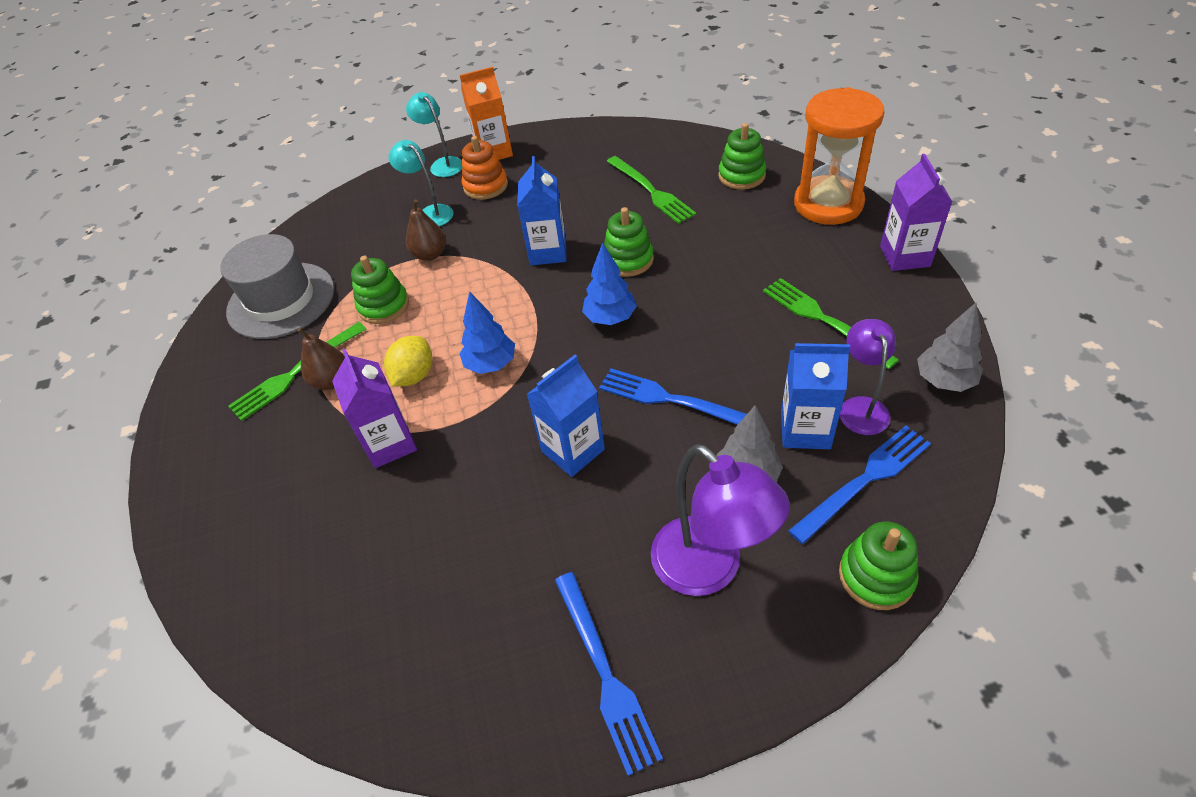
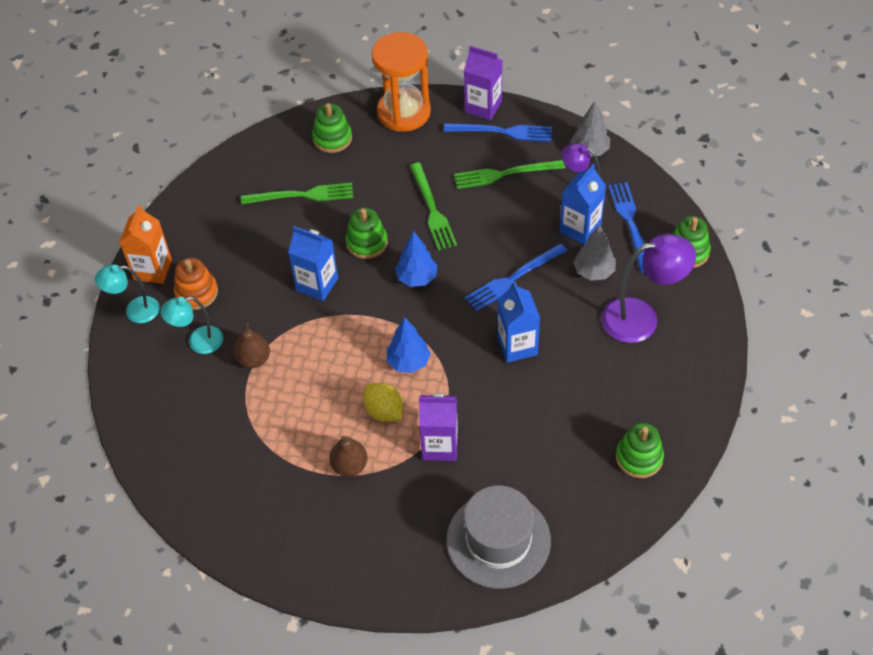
camera: 65 degrees left, 5 degrees up
(281, 300) = (223, 480): grey hat -> grey hat (498, 540)
(296, 372) = (322, 488): green fork -> green fork (432, 209)
(383, 306) = (291, 409): green stacking toy -> green stacking toy (639, 457)
(604, 673) = (673, 392): blue fork -> blue fork (502, 132)

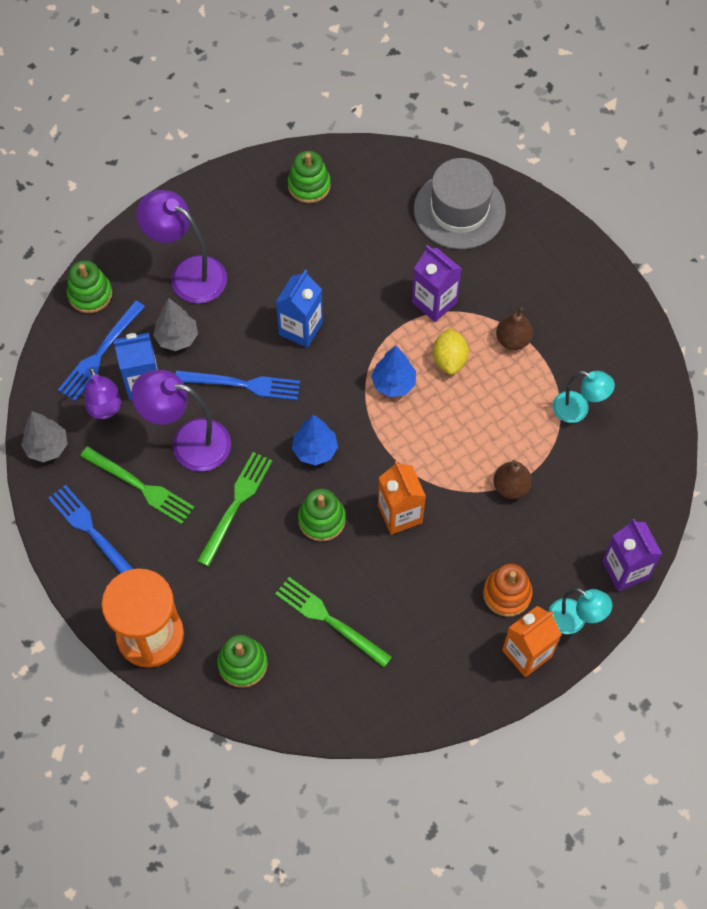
camera: 140 degrees left, 10 degrees up
(198, 342) = (543, 542): turquoise lamp -> turquoise lamp (578, 410)
(317, 284) = (400, 514): blue carton -> orange carton
(483, 107) = (77, 576): purple carton -> purple carton (625, 570)
(505, 219) = (188, 443): none -> purple lamp

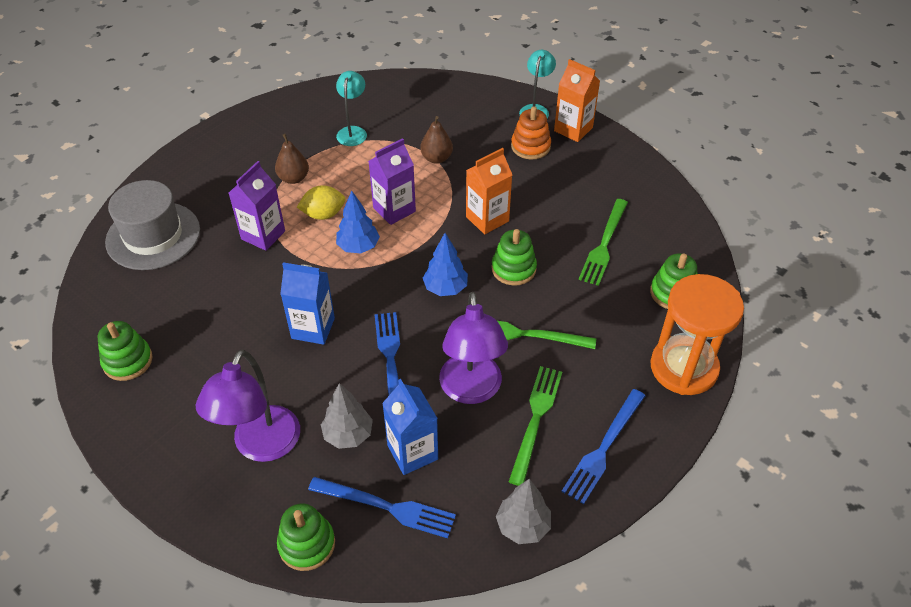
camera: 105 degrees left, 15 degrees down
(106, 410) = (457, 479): purple lamp -> none
(625, 570) = (483, 91): purple carton -> purple carton (394, 209)

